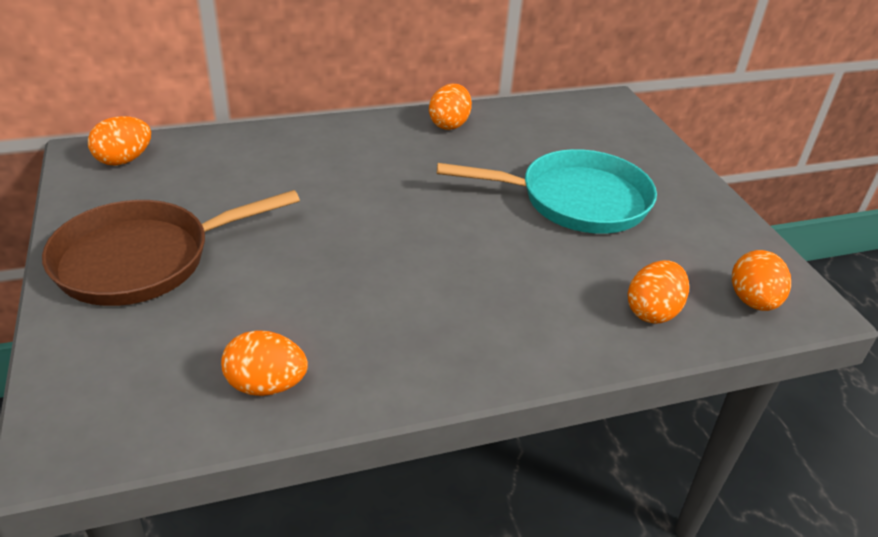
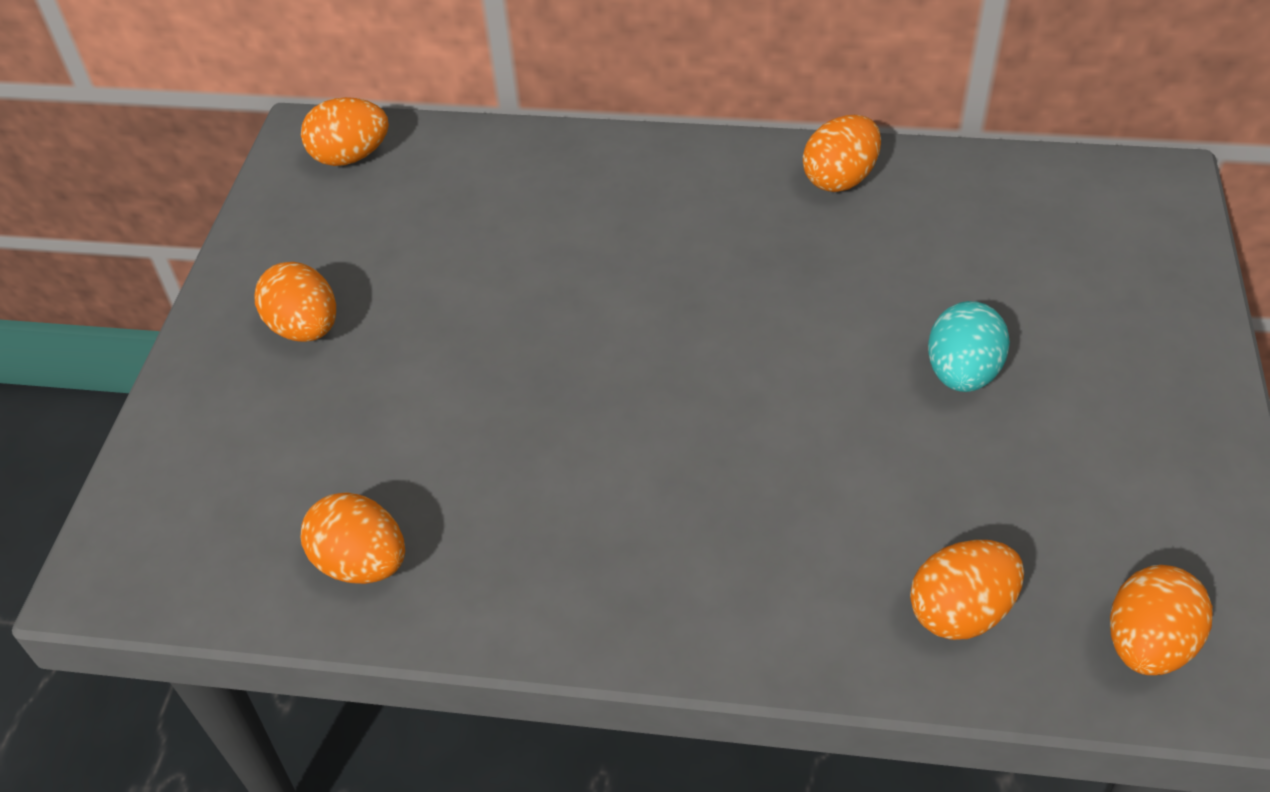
camera: 30 degrees right, 10 degrees up
(144, 259) = (305, 328): brown pan -> orange egg
(575, 200) = (962, 373): turquoise pan -> turquoise egg

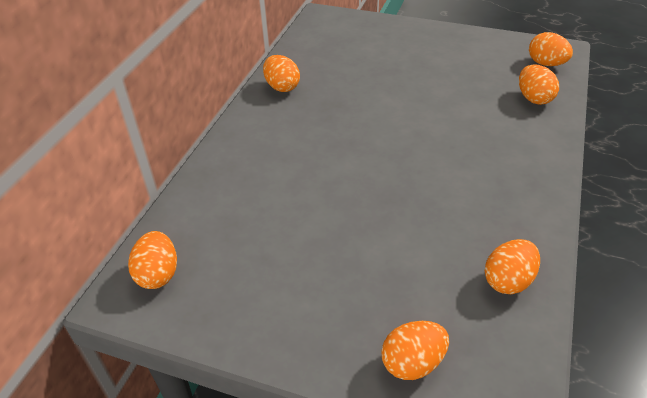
camera: 80 degrees left, 5 degrees down
(305, 328) = (319, 303): orange egg -> orange egg (413, 363)
(962, 373) = (414, 77): turquoise egg -> none

